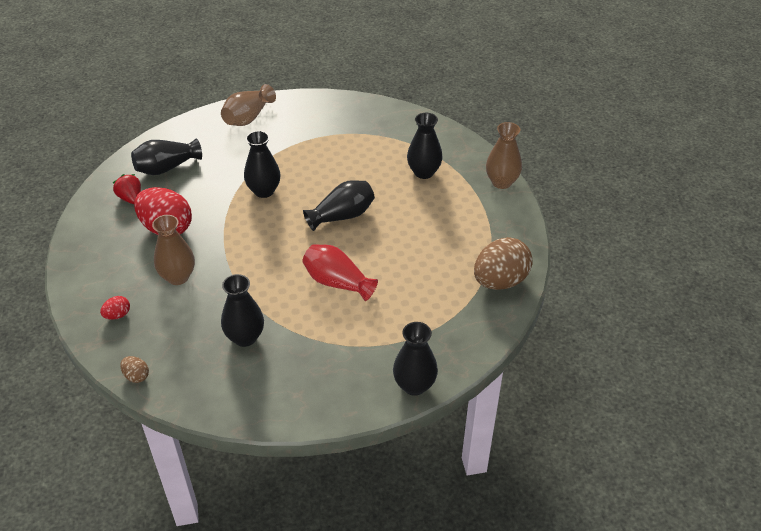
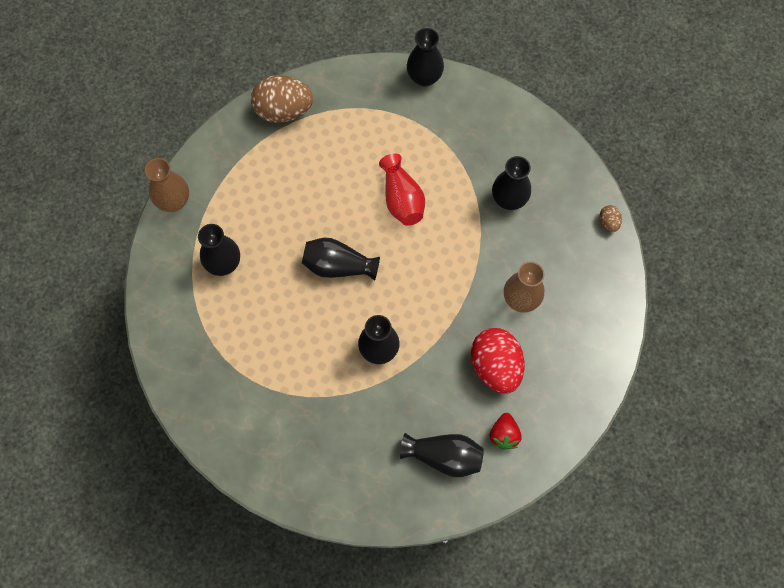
camera: 140 degrees left, 25 degrees up
(117, 315) = (591, 293): red egg -> none
(248, 117) = (311, 477): brown vase -> none

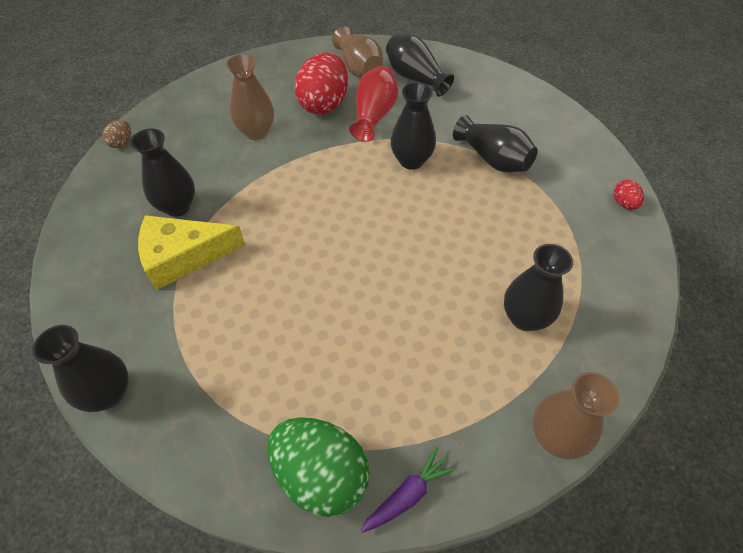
camera: 145 degrees left, 15 degrees down
(194, 411) = (623, 203): none -> red egg
(235, 128) = (408, 494): none -> purple carrot
(283, 111) = (321, 474): brown egg -> green egg
(338, 266) = (396, 244): black vase -> black vase (493, 159)
(402, 199) = (276, 268): red vase -> red vase (374, 115)
(467, 169) = (183, 256): none -> yellow cheese
(504, 435) = (359, 68): red strawberry -> brown vase

